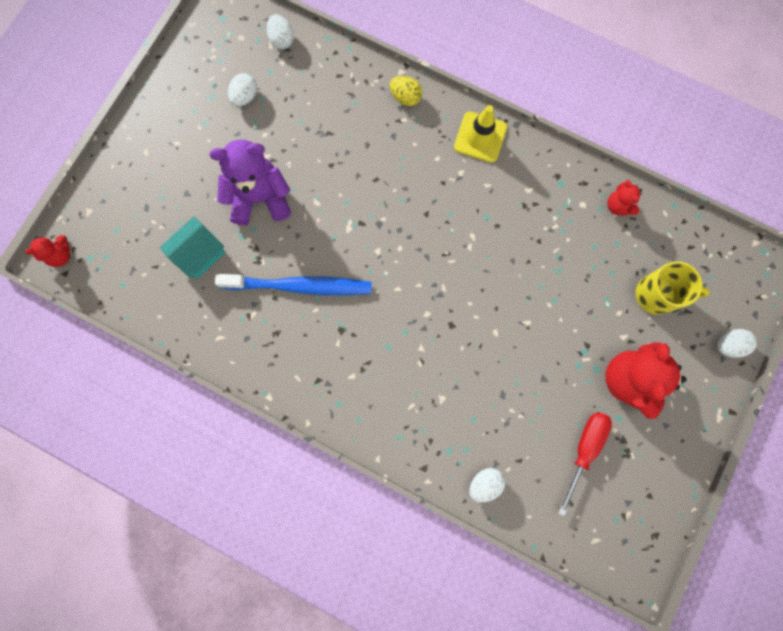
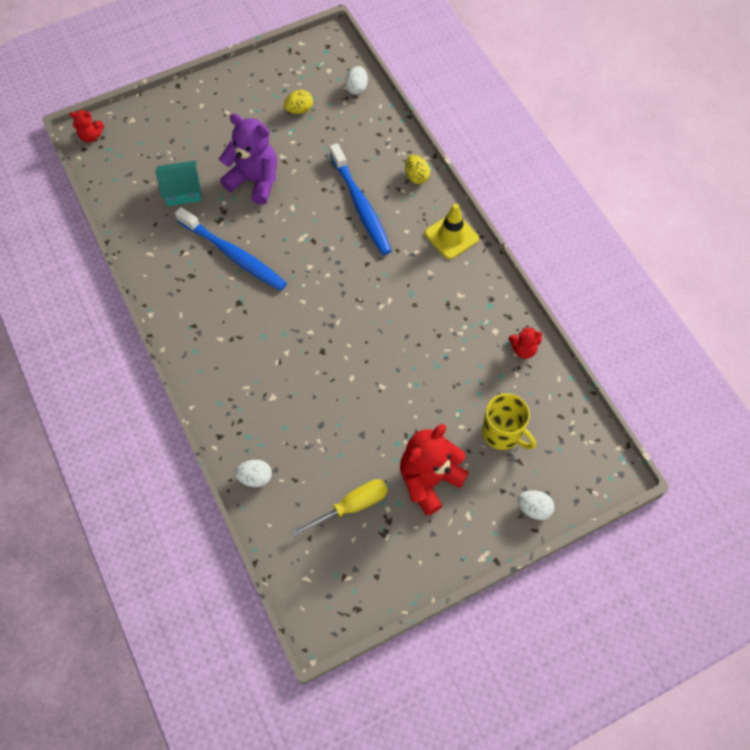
camera: 35 degrees right, 15 degrees down
(245, 97) = (299, 110): white egg -> yellow egg
(377, 159) = (360, 205): none -> blue toothbrush
(584, 449) = (352, 506): red screwdriver -> yellow screwdriver
(618, 206) = (523, 349): red teddy bear -> red teddy bear turned 105 degrees counterclockwise

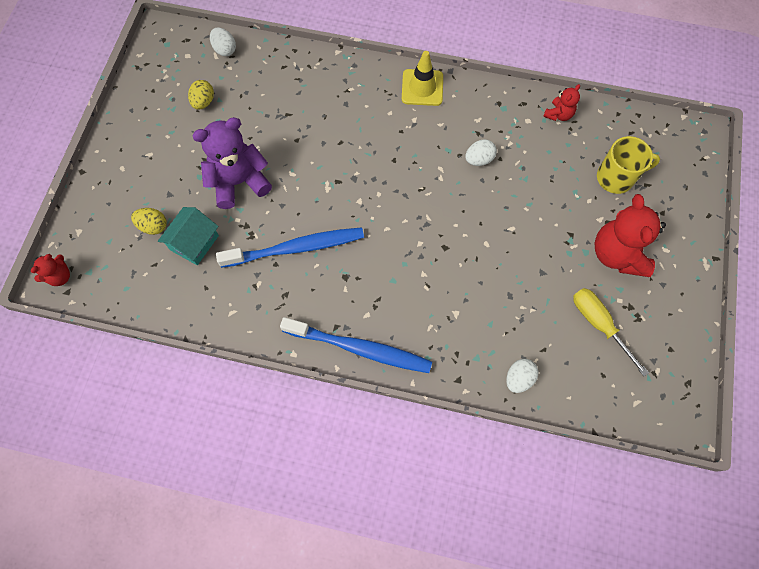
camera: 50 degrees left, 5 degrees up
(352, 506) = (598, 324): yellow screwdriver -> yellow screwdriver turned 45 degrees counterclockwise
(360, 205) = (337, 125): blue toothbrush -> blue toothbrush (359, 348)
(416, 176) = (347, 71): yellow egg -> yellow egg (153, 226)
(534, 508) = (691, 203): white egg -> white egg (479, 159)

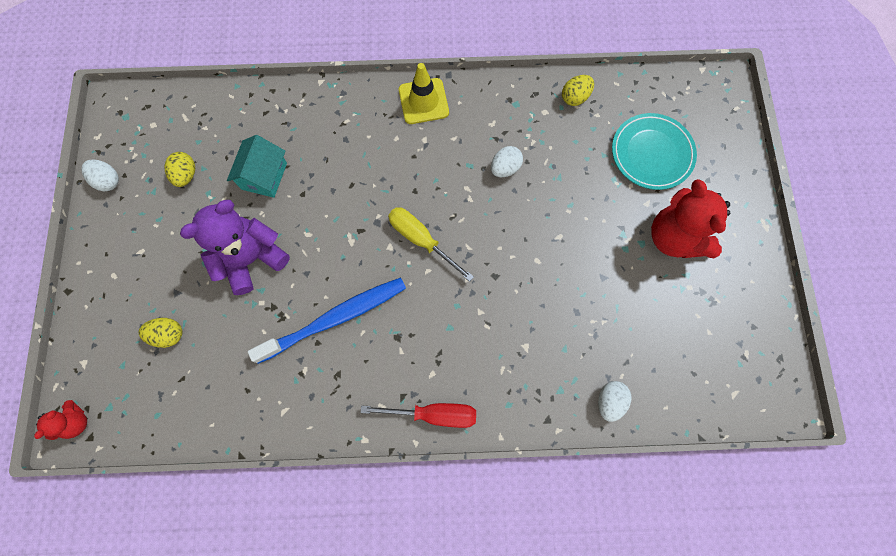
camera: 15 degrees left, 5 degrees up
(194, 243) = (220, 342): turquoise house -> turquoise house (264, 176)
(225, 49) = (194, 108): white egg -> white egg (108, 181)
(359, 348) = (434, 414): blue toothbrush -> red screwdriver
(558, 114) = (575, 97): red teddy bear -> yellow egg
(598, 324) = (675, 319): yellow screwdriver -> yellow screwdriver (421, 240)
(616, 178) = (651, 153): yellow mug -> turquoise plate

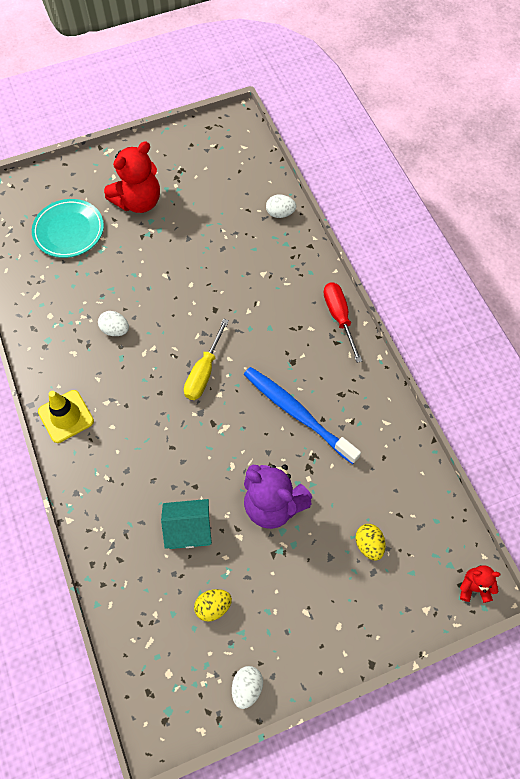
camera: 110 degrees left, 10 degrees down
(575, 97) = (29, 297): yellow egg -> none

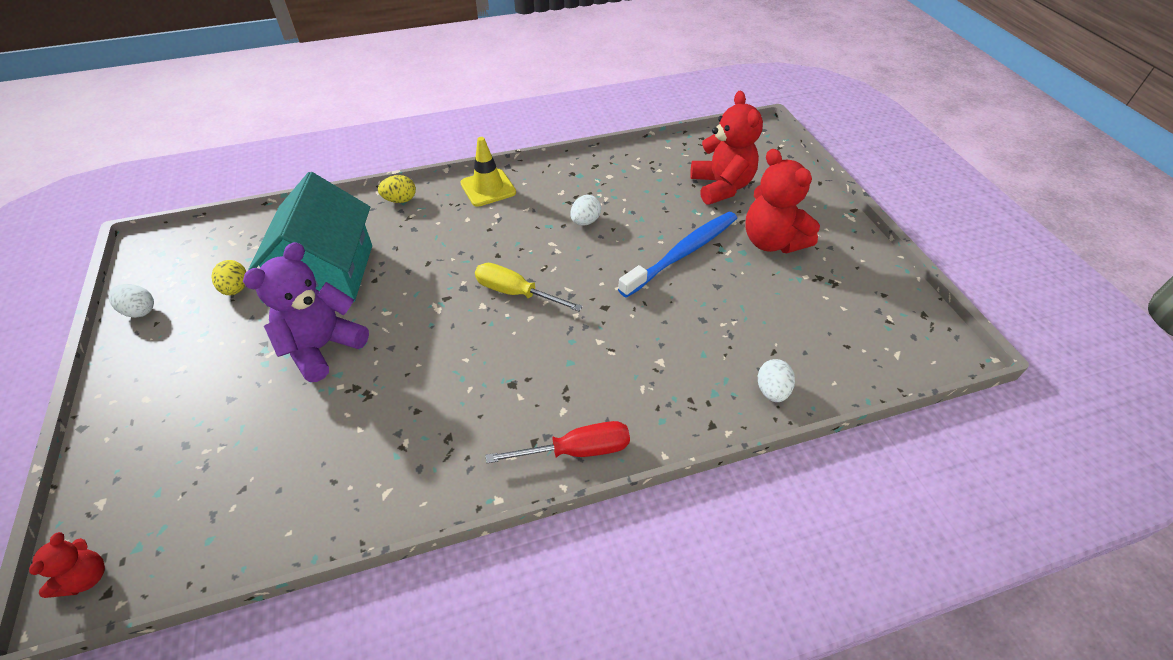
camera: 95 degrees right, 15 degrees down
(69, 231) = (721, 187): turquoise plate -> red teddy bear
(189, 529) = (328, 273): turquoise house -> turquoise house, size x1.84
(298, 413) = (433, 383): blue toothbrush -> blue toothbrush (682, 254)
(369, 545) = (221, 444): yellow egg -> yellow egg (400, 200)

